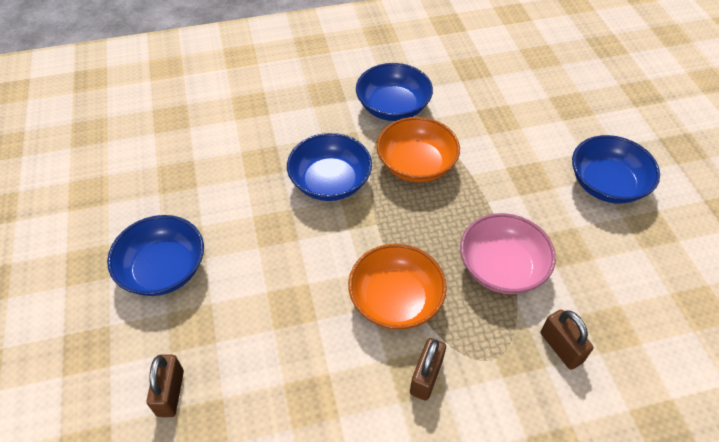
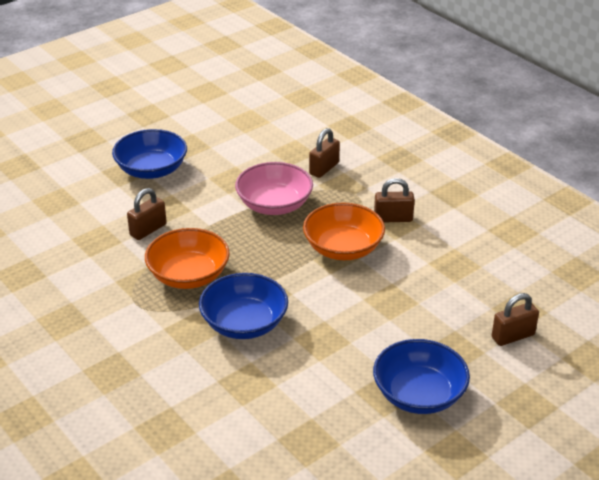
camera: 115 degrees left, 15 degrees down
(393, 107) = (112, 313): blue bowl -> none
(499, 155) = (148, 230): none -> brown padlock

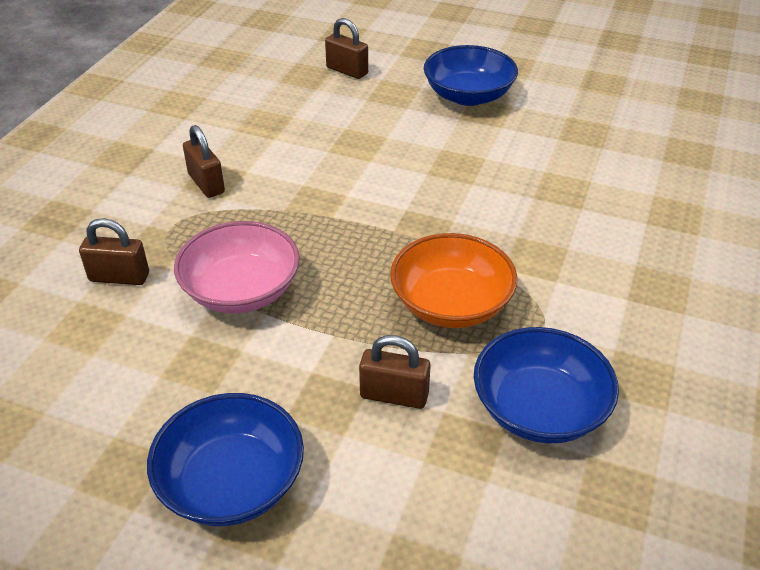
camera: 120 degrees left, 5 degrees up
(244, 323) = (486, 224): blue bowl -> blue bowl (539, 409)
(343, 248) = (293, 201): orange bowl -> none

